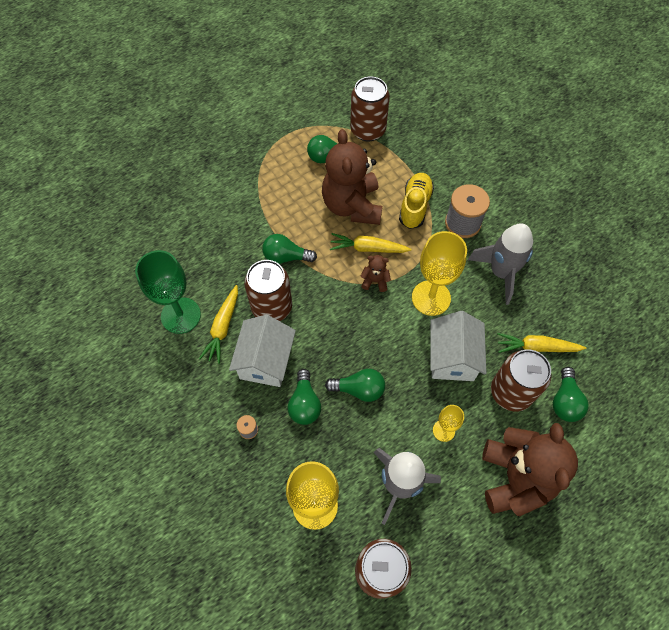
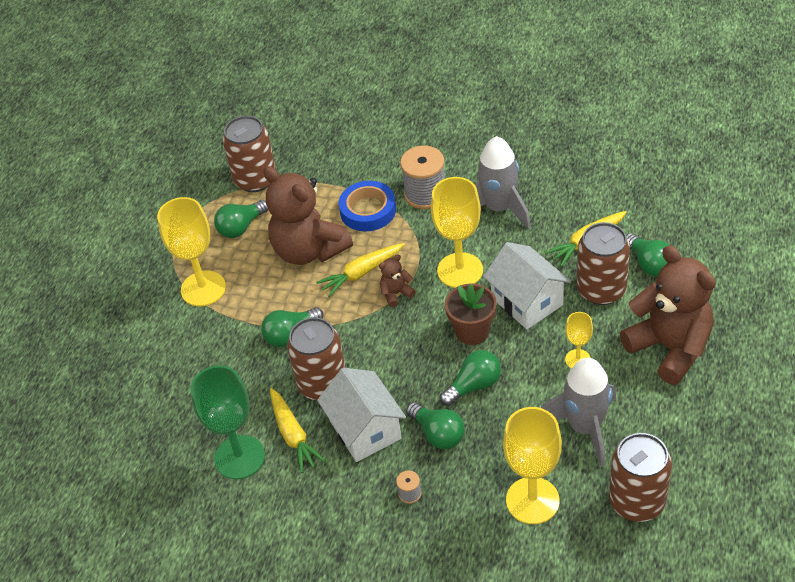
camera: 35 degrees left, 15 degrees down
(267, 183) = (203, 288): none -> yellow goblet
(395, 349) = (472, 331): none -> brown flower pot
(415, 206) = (368, 210): yellow shoe -> blue tape

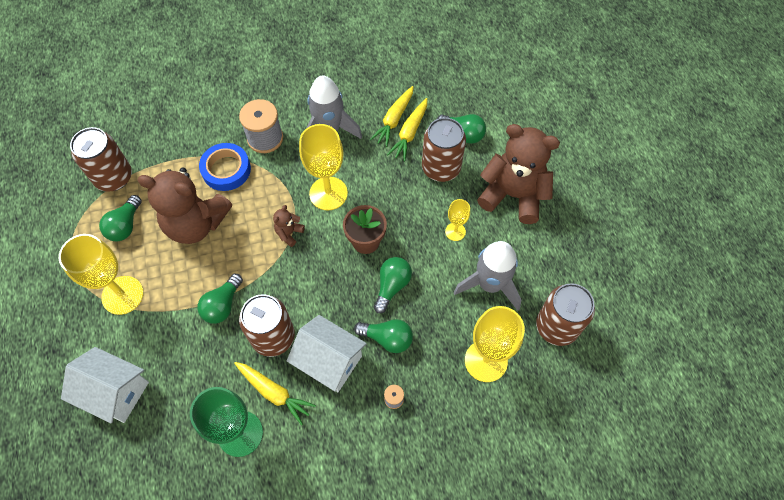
camera: 35 degrees left, 15 degrees up
(361, 273) = (251, 227): yellow carrot -> yellow carrot (394, 120)
(527, 301) = (393, 199): white house -> white house (115, 392)

